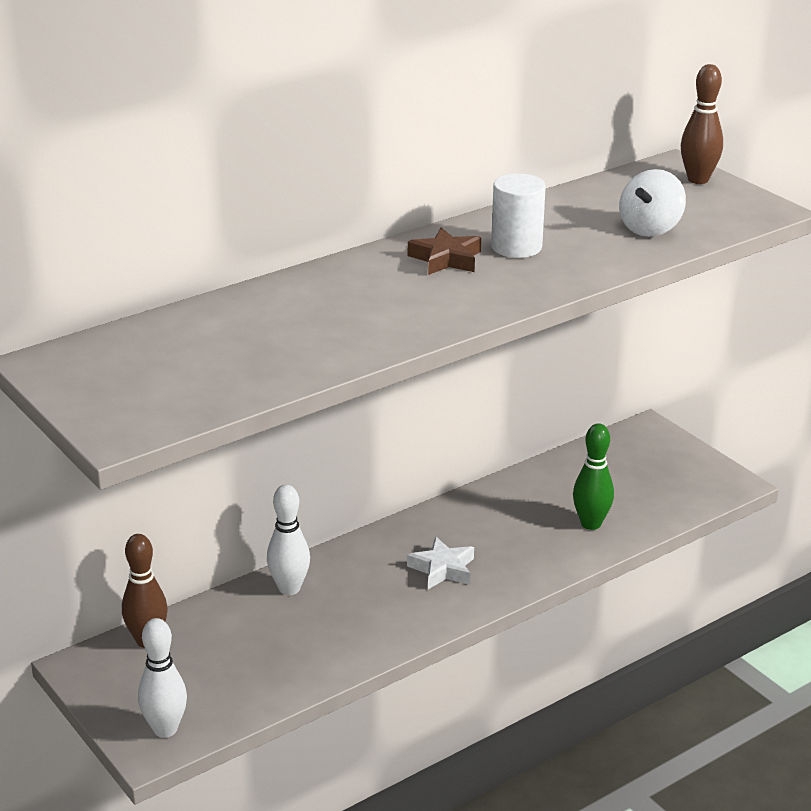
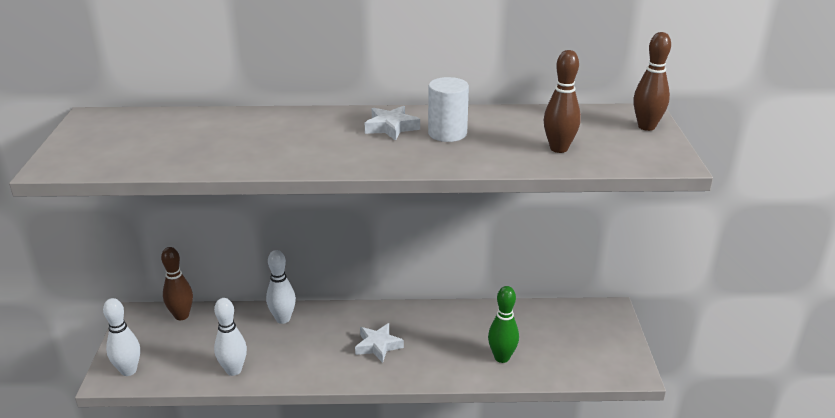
camera: 35 degrees right, 0 degrees up
(303, 668) = (234, 370): none -> white bowling pin
(446, 259) = (391, 127): brown star -> white star
(650, 229) = (559, 148): white spinning top -> brown bowling pin

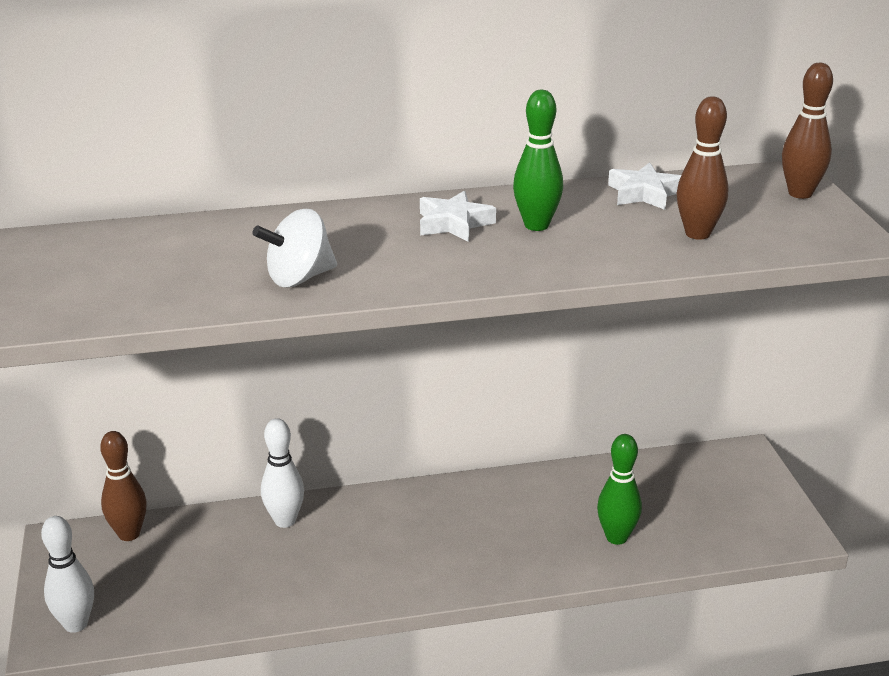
camera: 10 degrees left, 0 degrees up
(234, 370) = (237, 603): white bowling pin -> none
(270, 155) = (299, 278): none -> white spinning top
(378, 346) = (437, 542): white star -> white star (644, 193)
(447, 133) = (536, 225): white cylinder -> green bowling pin

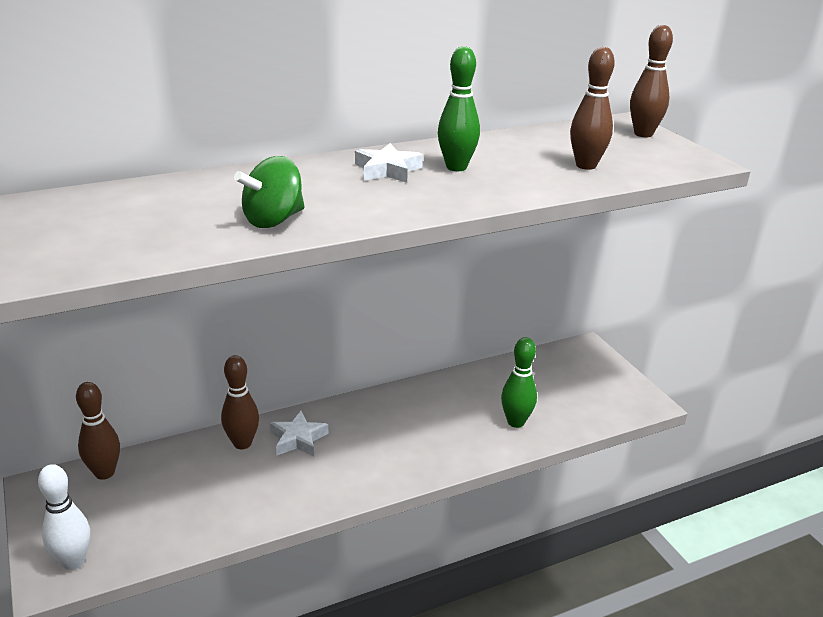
camera: 15 degrees left, 0 degrees up
(285, 521) = (242, 443): white bowling pin -> brown bowling pin
(299, 278) = (273, 220): white spinning top -> green spinning top
(644, 193) = (528, 140): white star -> white star (298, 439)

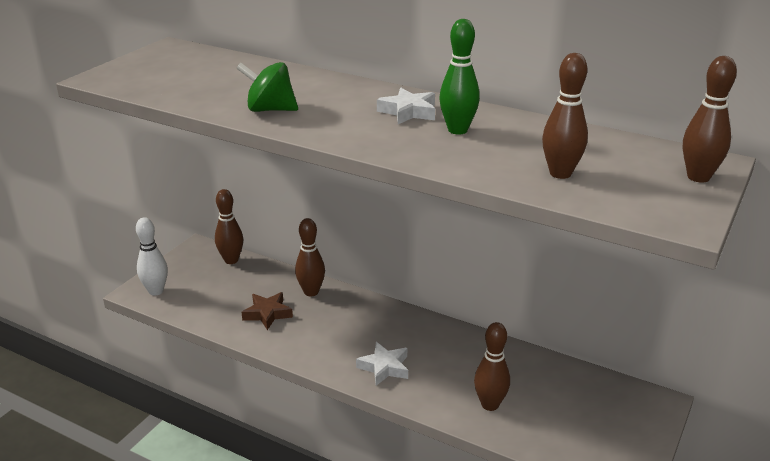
camera: 55 degrees right, 0 degrees up
(238, 490) = (267, 314): none -> brown star
(298, 439) = (341, 311): white star -> white star (384, 367)
(516, 422) = (490, 404): green bowling pin -> brown bowling pin

